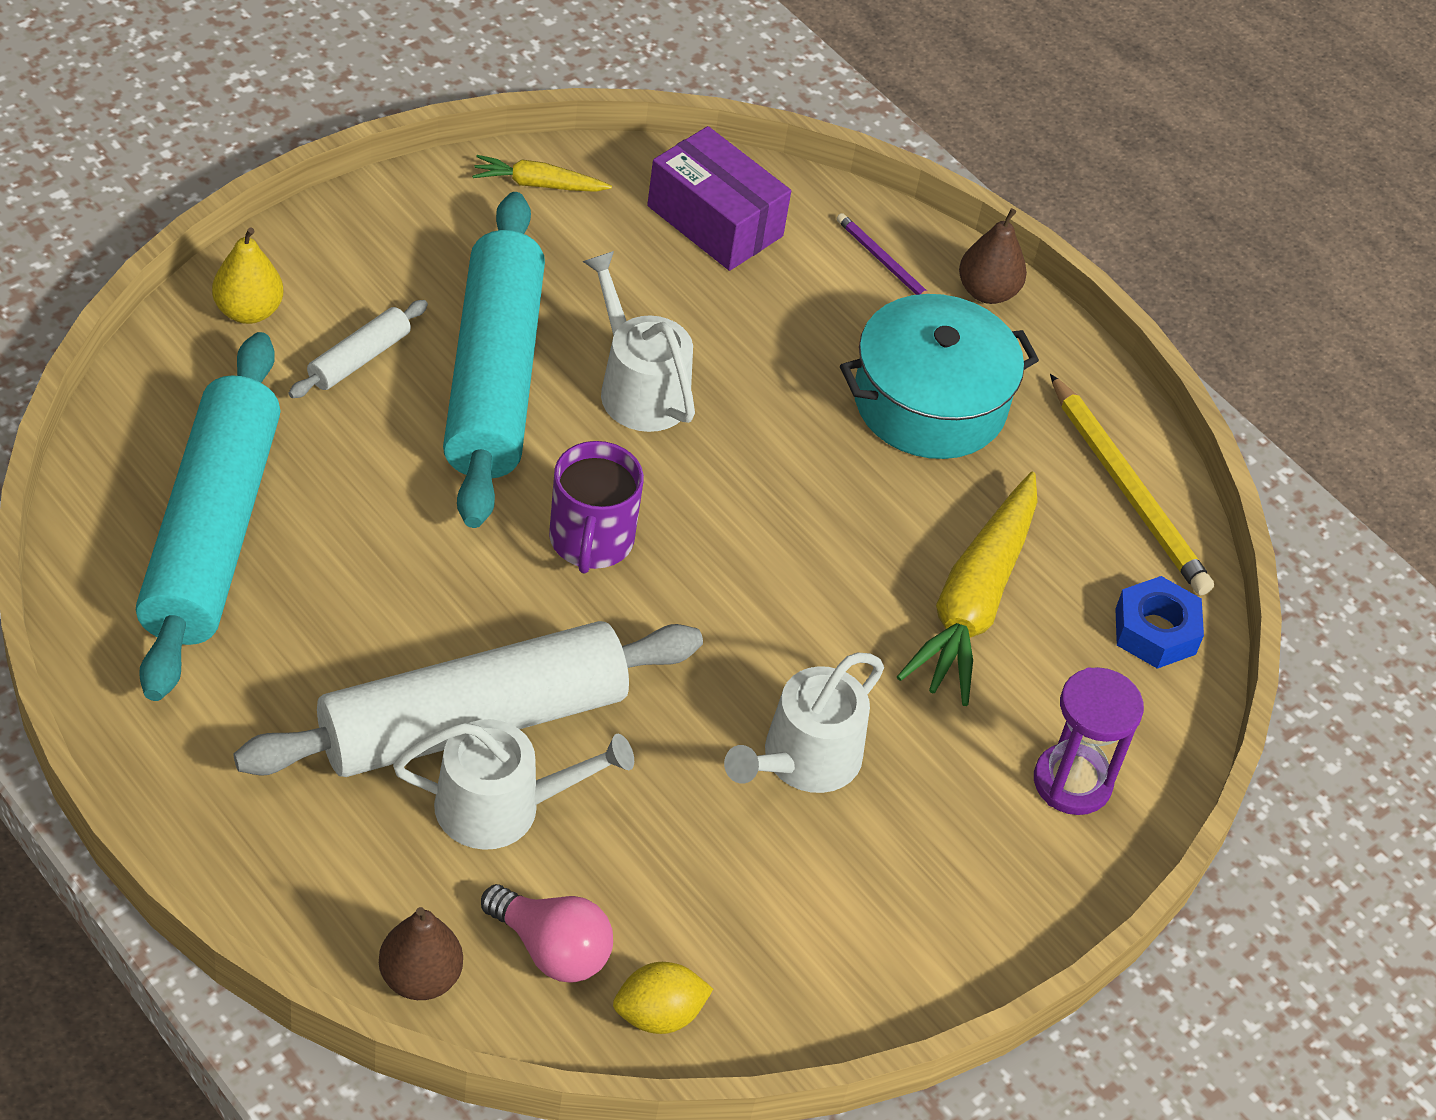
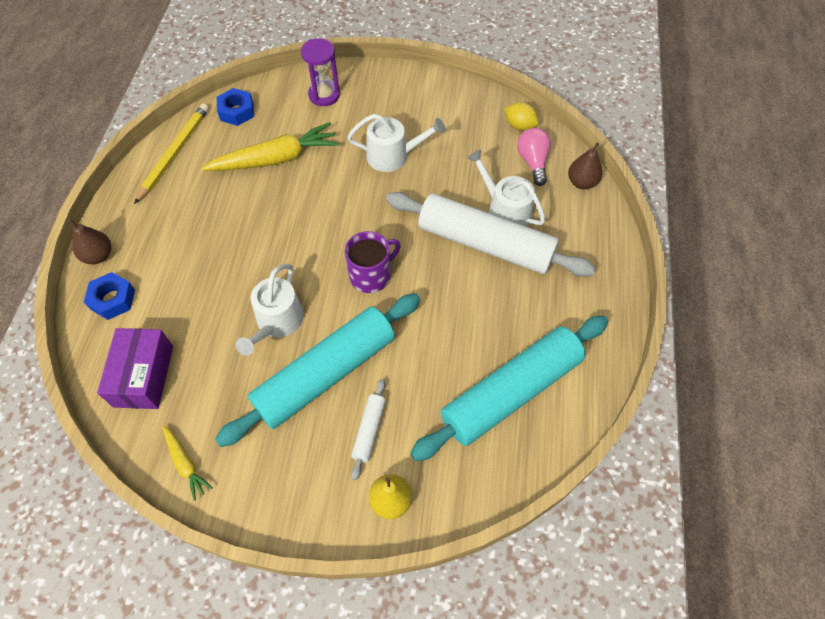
camera: 125 degrees left, 10 degrees up
(359, 358) = (369, 430): white rolling pin -> white rolling pin turned 75 degrees counterclockwise
(883, 262) = (113, 299): purple pencil -> blue nut
(929, 402) = (186, 231): turquoise pot -> none

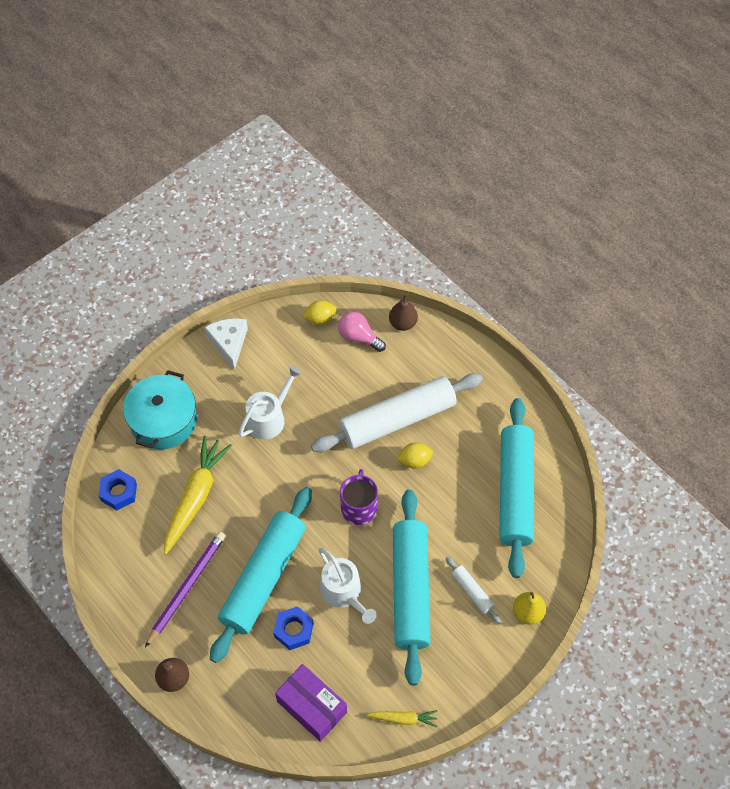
camera: 50 degrees left, 0 degrees up
(113, 299) = (225, 691): blue nut -> blue nut (294, 630)
(174, 153) = (119, 564): yellow pencil -> none
(189, 208) = (187, 587): none -> purple pencil
(242, 253) = (263, 577): none -> turquoise rolling pin
(324, 95) = (163, 420): purple hourglass -> turquoise pot
(432, 87) = (229, 343): none -> white cheese
(458, 285) = (414, 461): none -> yellow lemon
(505, 211) = (382, 387): white watering can -> none

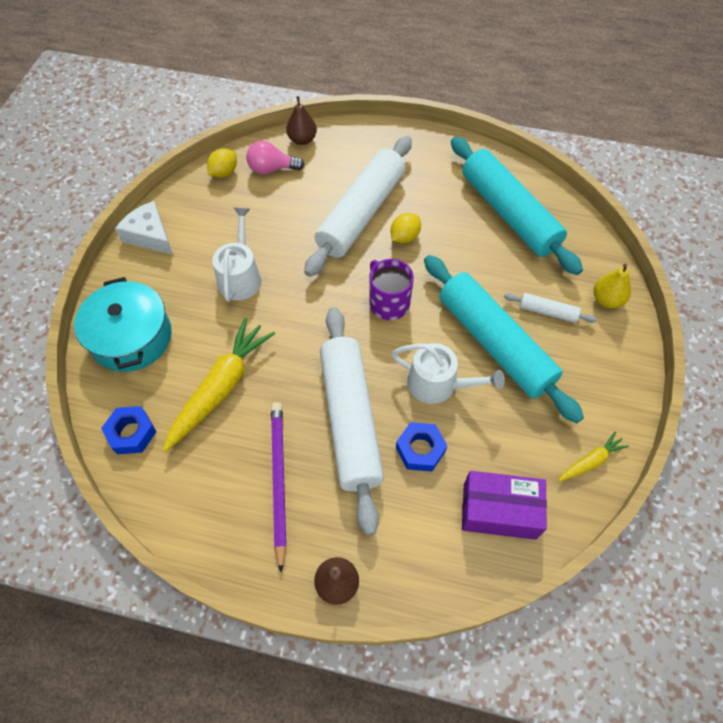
camera: 35 degrees left, 0 degrees up
(196, 497) = (221, 388): yellow carrot -> yellow carrot turned 45 degrees clockwise
(263, 577) = (350, 420): turquoise rolling pin -> white rolling pin

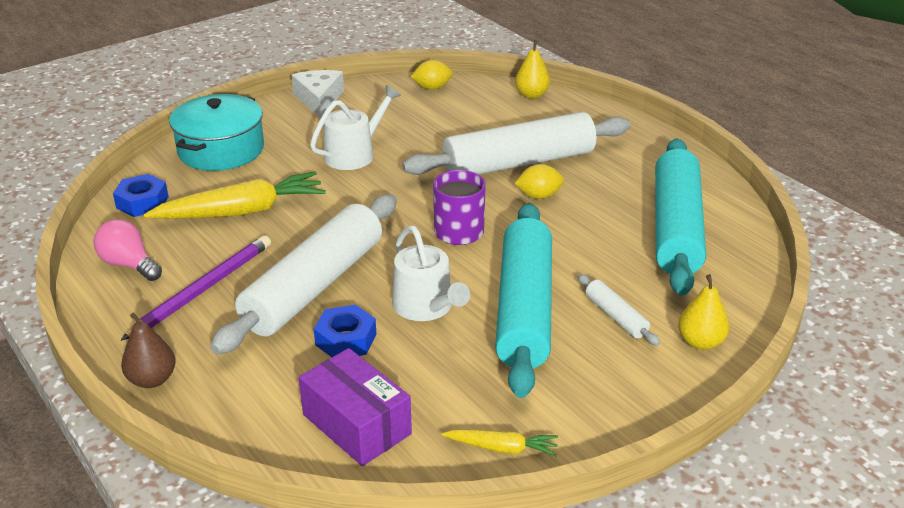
camera: 40 degrees right, 25 degrees down
(272, 169) = (477, 102): pink light bulb -> pink light bulb (129, 265)
(302, 140) = (531, 95): brown pear -> yellow pear

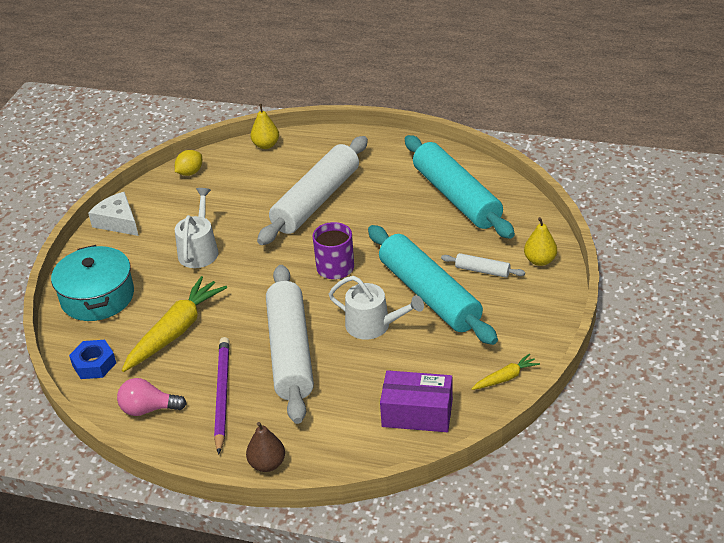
camera: 35 degrees left, 5 degrees up
(346, 340) = (351, 372): blue nut -> none
(539, 196) = (355, 217): yellow lemon -> none

